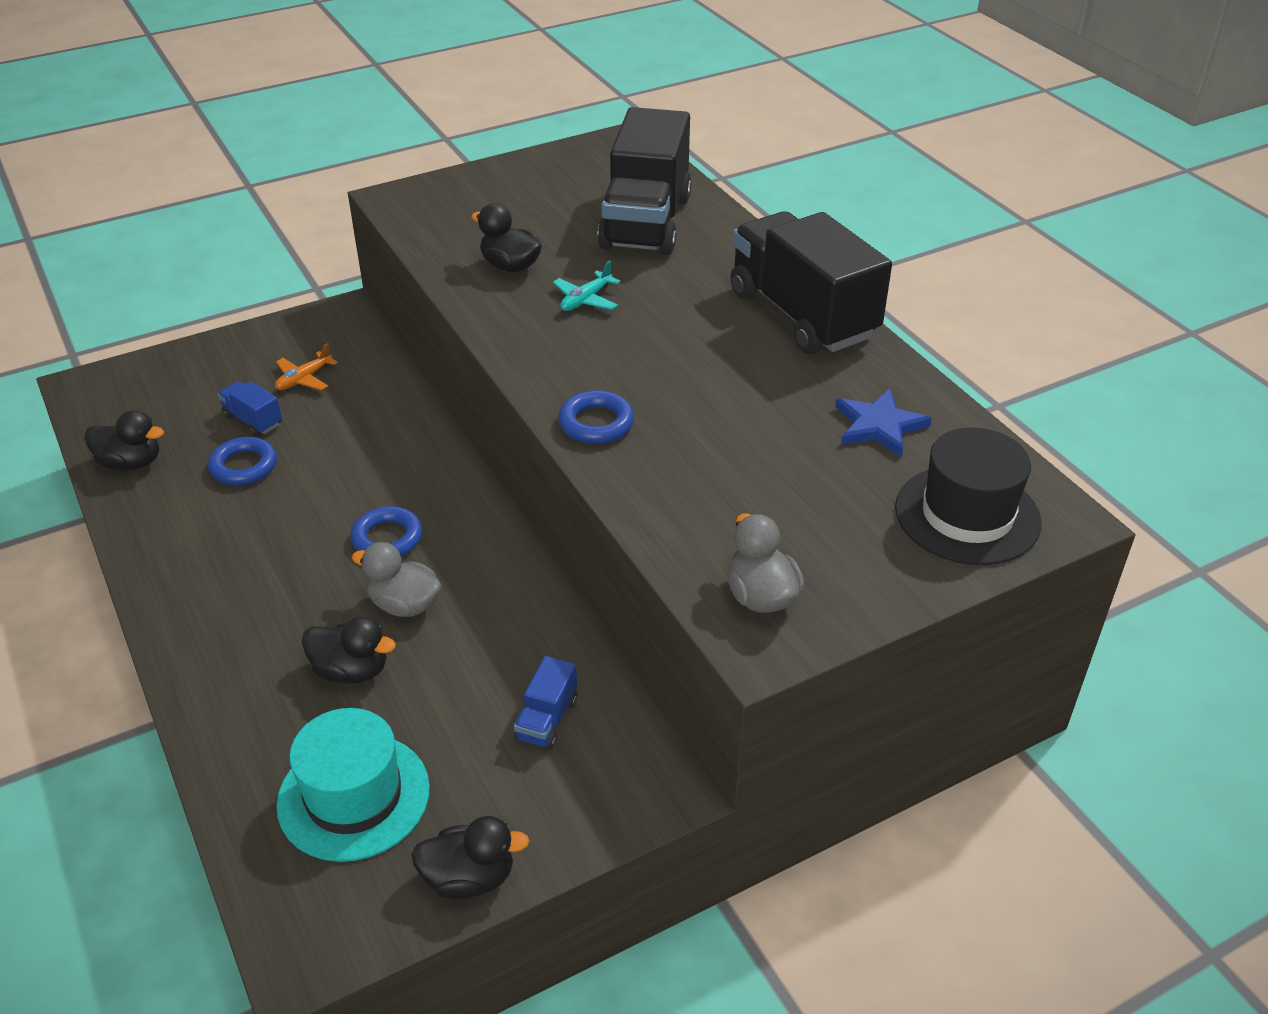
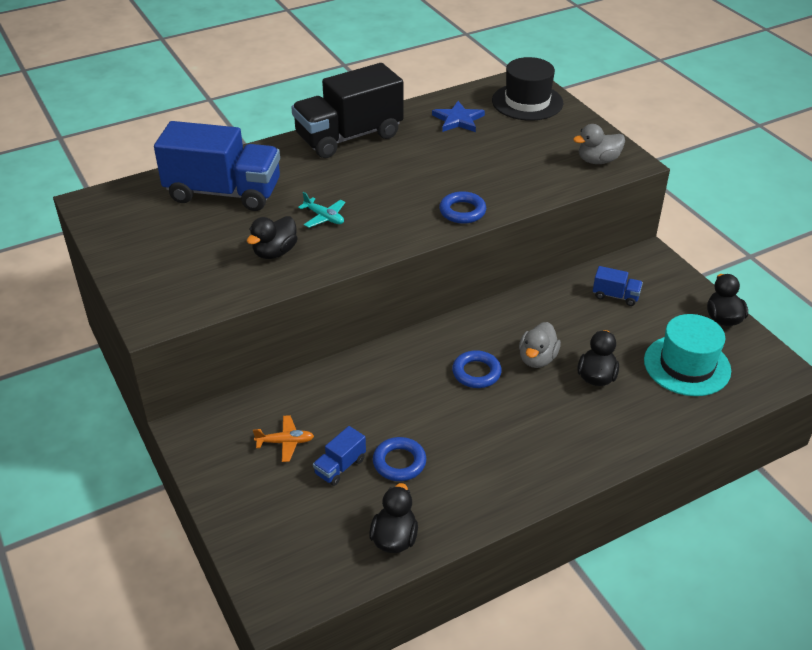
camera: 90 degrees left, 0 degrees up
(304, 379) = (285, 442): orange plane -> orange plane turned 45 degrees counterclockwise
(646, 222) = (224, 192): black truck -> blue truck

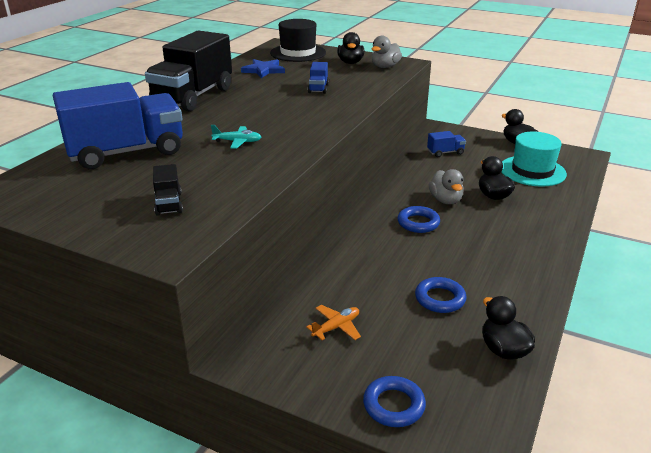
camera: 35 degrees left, 10 degrees down
(199, 269) = (169, 204): none -> black truck
(275, 252) = (225, 173): black duck -> black duck (350, 62)
(340, 466) = (401, 322): blue truck -> blue truck (318, 88)
(462, 211) = (337, 110): blue ring -> blue ring (393, 405)

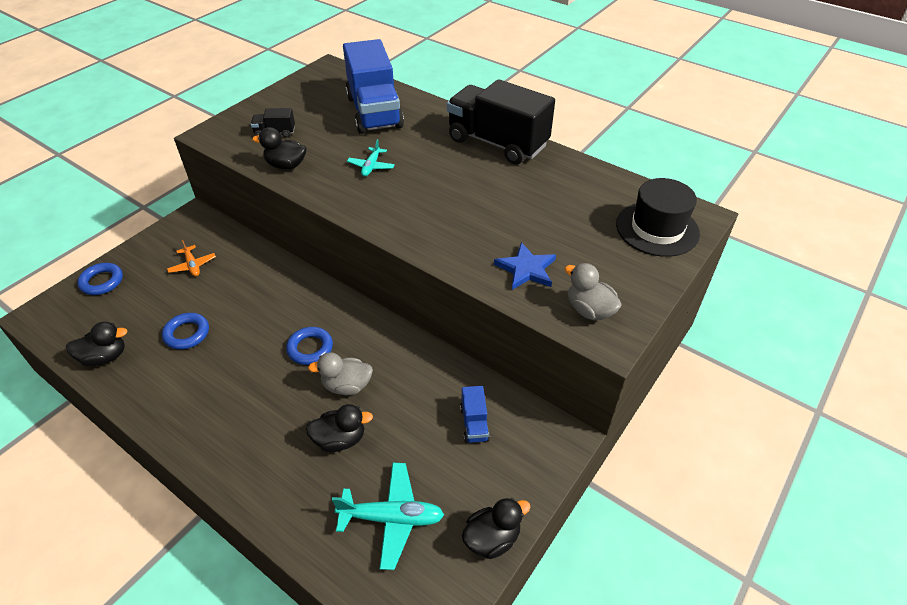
camera: 100 degrees right, 15 degrees up
(263, 70) = (580, 193): blue star -> blue star (526, 269)
(318, 88) = (506, 232): blue truck -> none
(350, 62) = (611, 276): black duck -> black duck (286, 165)
(532, 171) = (392, 518): turquoise hat -> turquoise plane

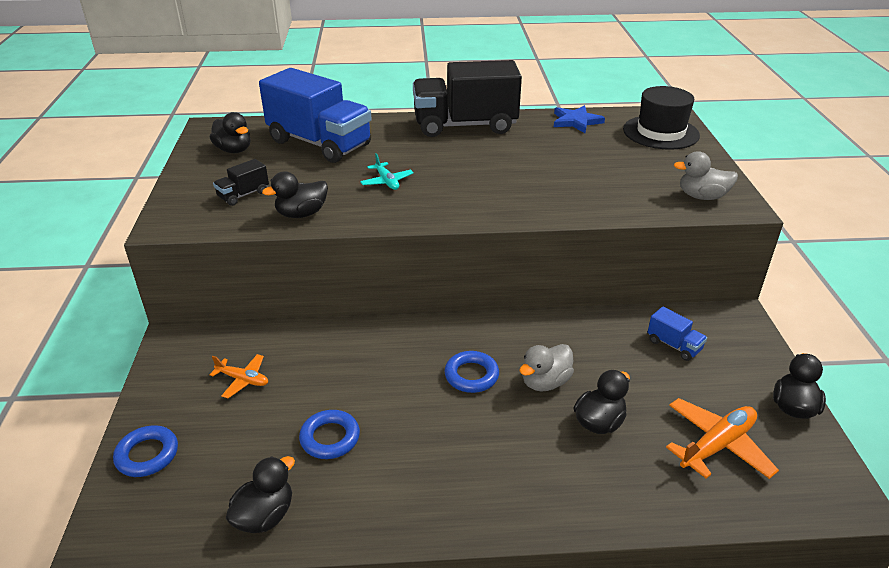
camera: 40 degrees left, 10 degrees down
(316, 93) = (234, 150): none -> black duck
(392, 518) = (717, 445): turquoise plane -> orange plane
(526, 269) = (623, 193): blue star -> blue star (576, 121)

